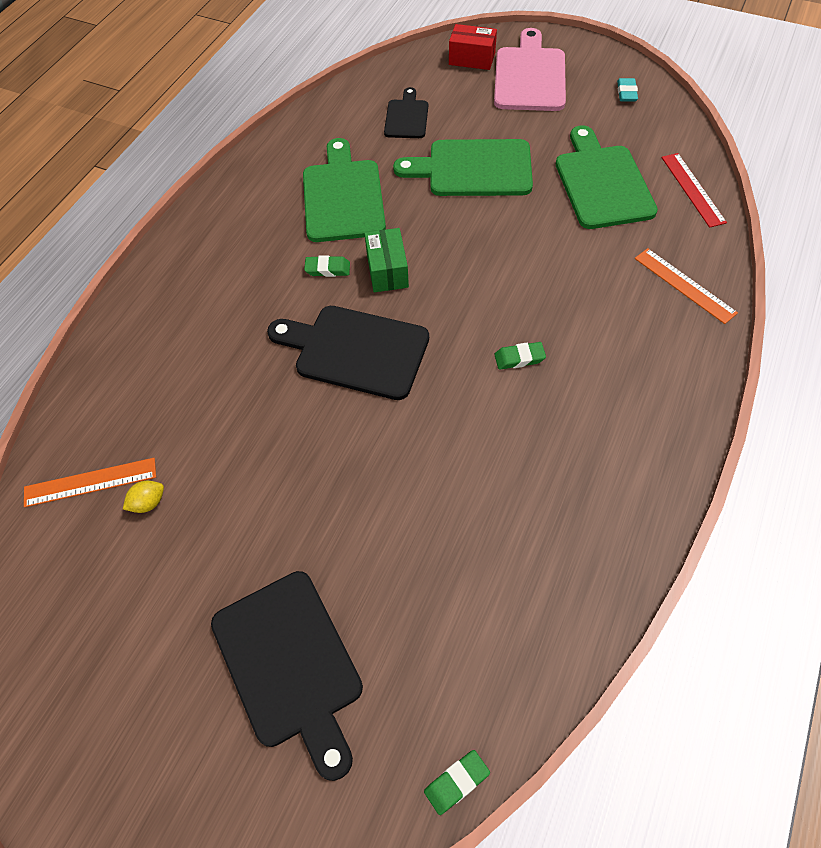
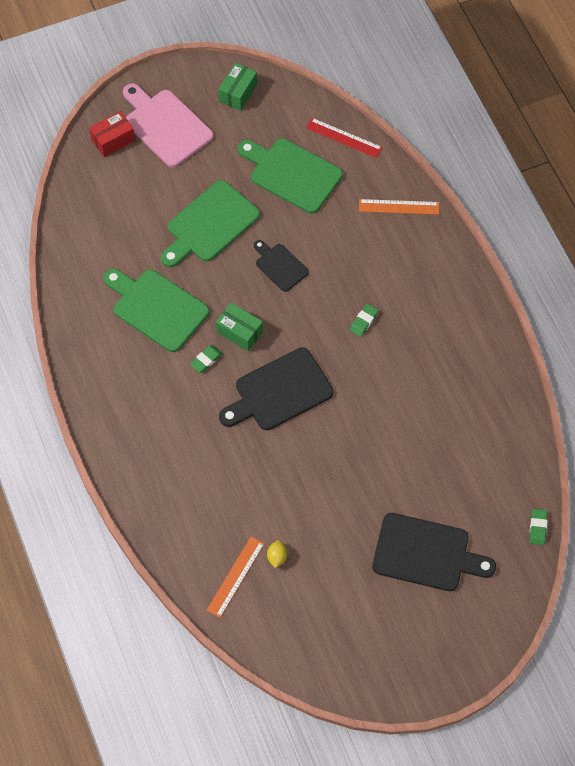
camera: 50 degrees left, 5 degrees up
(406, 117) = (126, 220): black cutting board -> black cutting board (280, 266)
(626, 93) = (238, 93): turquoise eraser -> green box

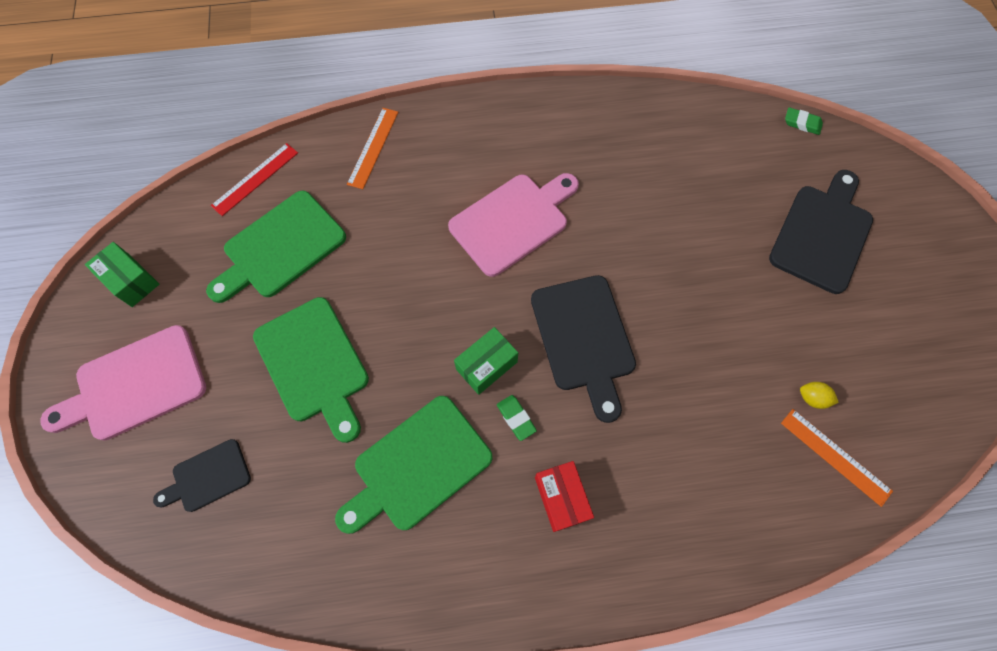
camera: 75 degrees left, 5 degrees up
(113, 140) = (123, 465): red box -> red box (561, 498)
(280, 266) = (406, 294): black cutting board -> black cutting board (208, 477)
(363, 321) = (513, 221): green eraser -> pink cutting board

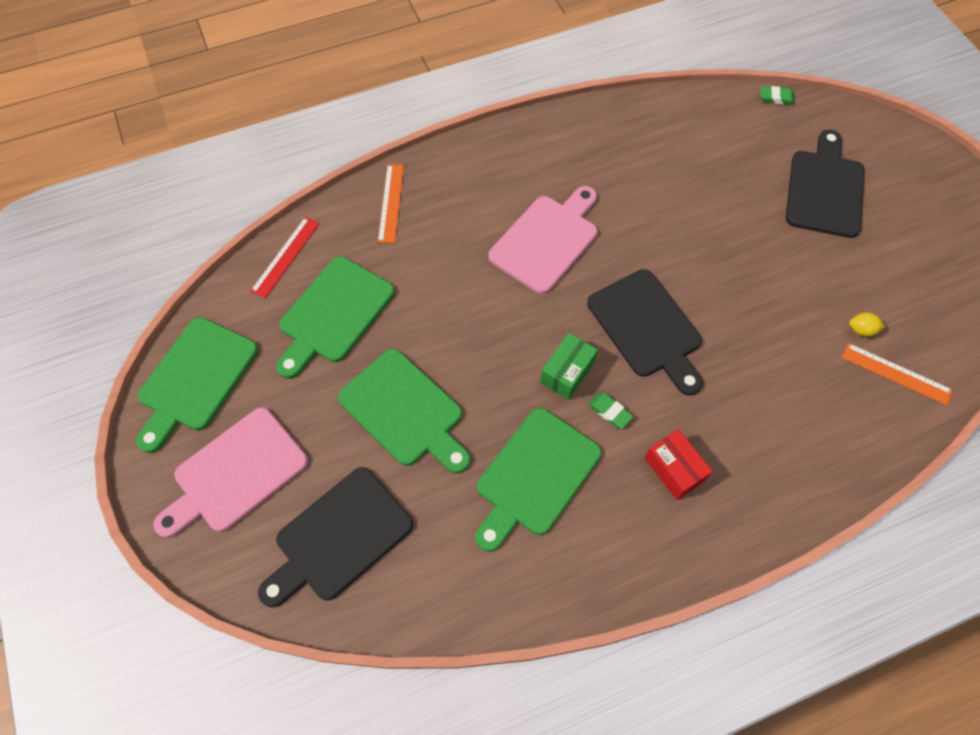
camera: 15 degrees left, 5 degrees down
(131, 281) = (195, 379): green box -> green cutting board
(208, 477) = (339, 537): black cutting board -> black cutting board, size x1.75

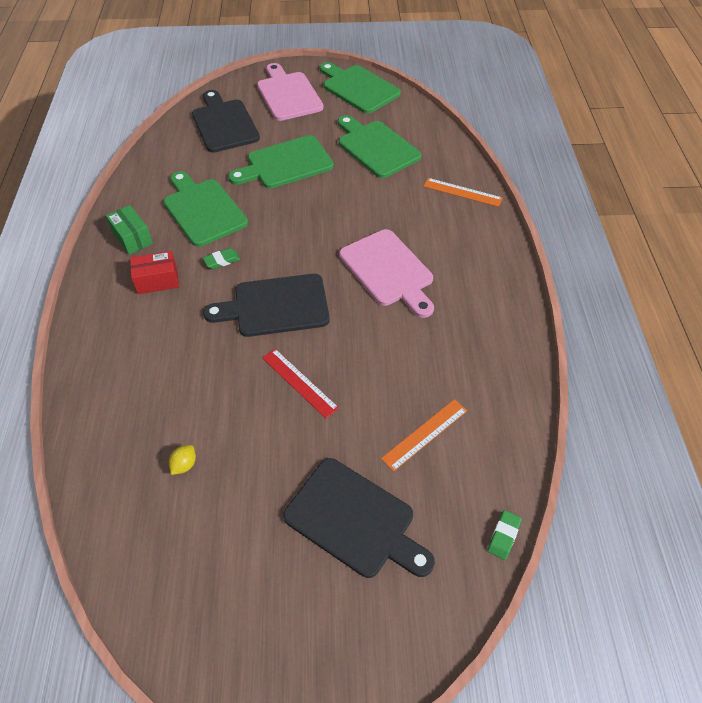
camera: 110 degrees right, 10 degrees down
(285, 257) = (434, 134): red ruler -> red ruler (299, 382)
(567, 373) = (266, 247): green box -> green box (132, 238)
(896, 373) = (128, 470): orange ruler -> orange ruler (425, 434)

